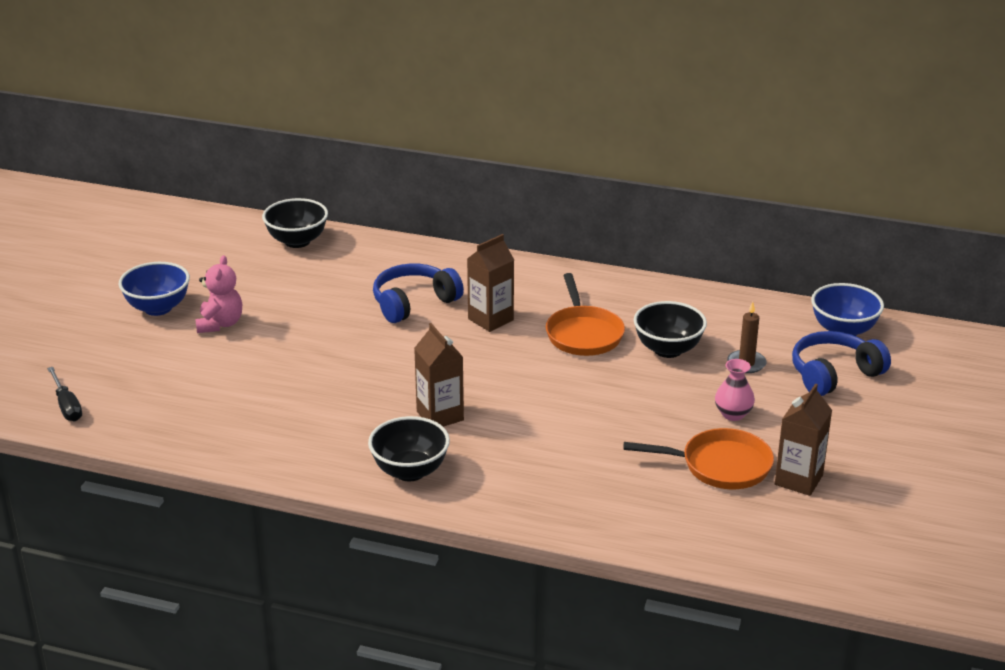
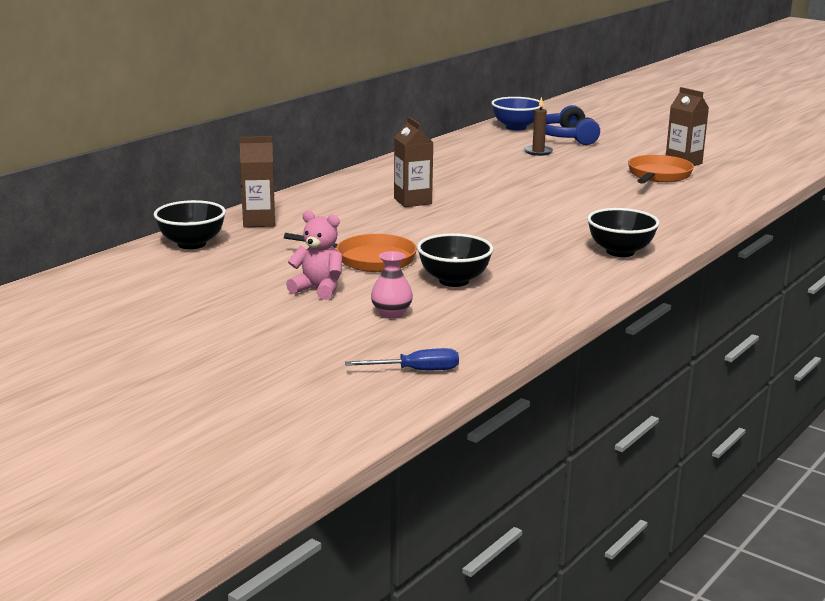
camera: 70 degrees left, 10 degrees down
(67, 406) = (416, 370): black screwdriver -> blue screwdriver
(158, 308) = (254, 312): blue bowl -> none
(414, 303) = (359, 219): blue headphones -> none
(440, 416) = (546, 233): brown carton -> brown carton (259, 222)
(583, 334) = (461, 181): orange pan -> orange pan (369, 259)
(668, 349) = (503, 165): black bowl -> black bowl (454, 281)
(733, 414) = (598, 164): pink vase -> pink vase (391, 314)

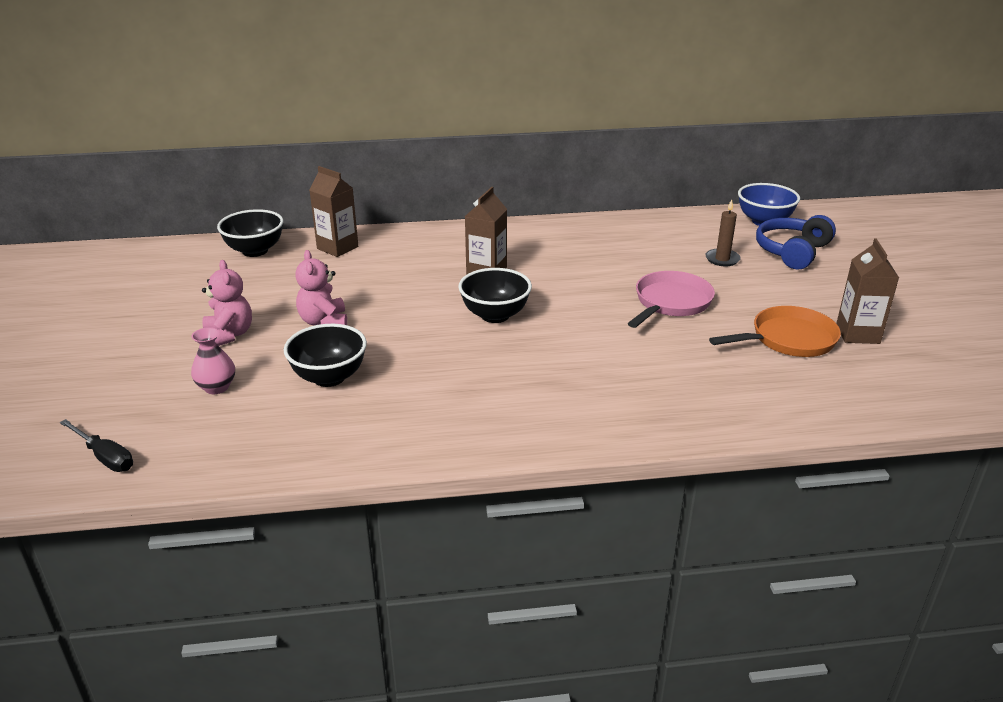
camera: 45 degrees right, 10 degrees up
(369, 259) = (324, 322): orange pan -> pink teddy bear
(416, 370) = (105, 457): blue screwdriver -> black screwdriver
(561, 180) = (670, 303): none -> pink pan
(620, 252) = (532, 419): black bowl -> black bowl (495, 315)

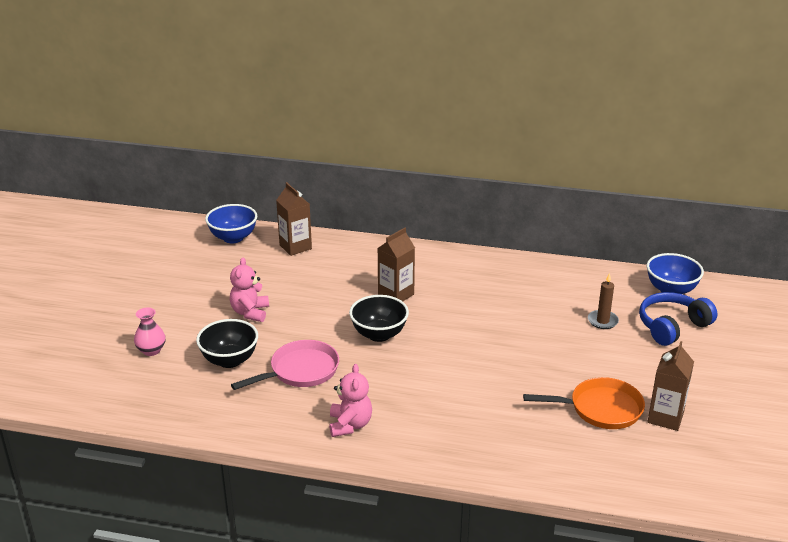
camera: 20 degrees right, 0 degrees up
(105, 457) = (60, 387): black screwdriver -> none
(229, 335) = (179, 309): pink teddy bear -> pink teddy bear (350, 425)
(255, 251) = (233, 238): black bowl -> blue bowl
(670, 303) = (527, 353): pink pan -> pink pan (300, 371)

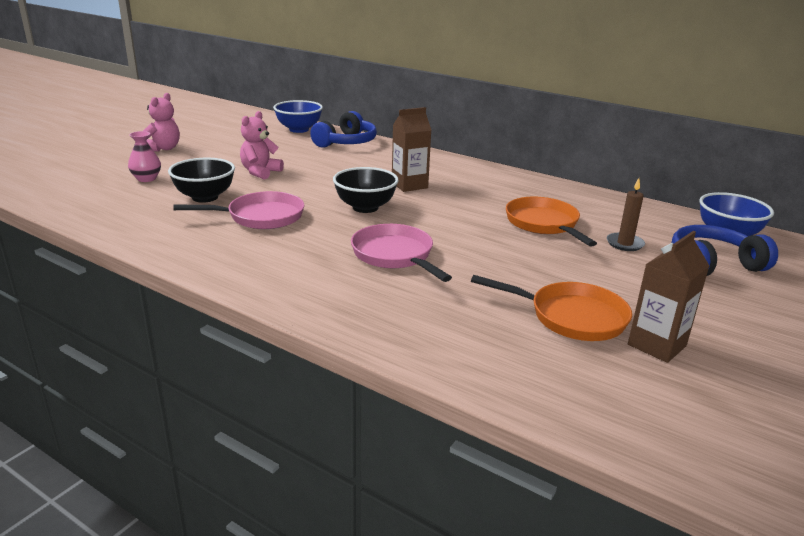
camera: 20 degrees right, 5 degrees down
(295, 247) = (346, 142): brown carton -> blue headphones
(350, 425) = (264, 265): pink teddy bear -> pink teddy bear (163, 148)
(442, 384) = (395, 255): none -> pink pan
(532, 315) = (544, 224): none -> orange pan

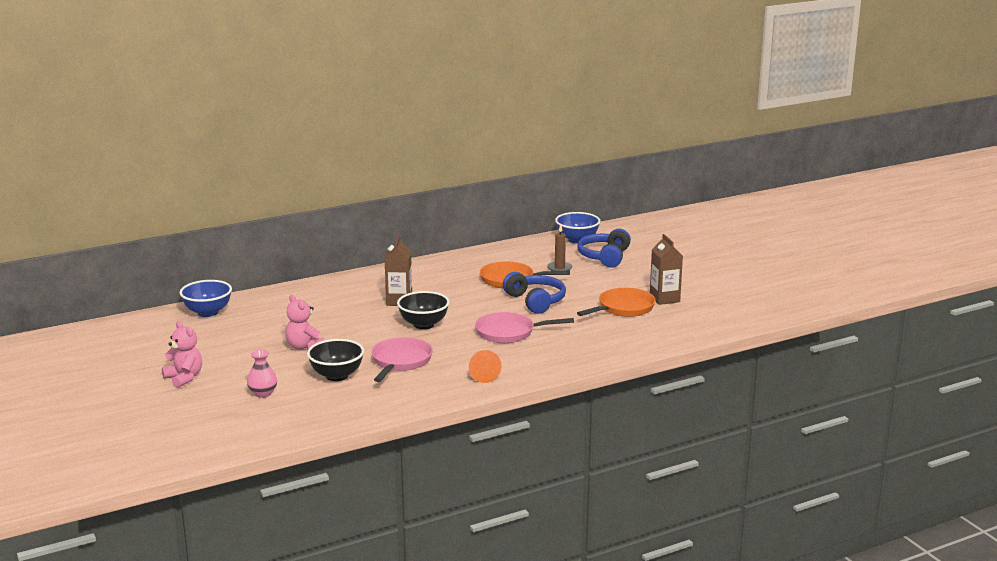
camera: 60 degrees left, 5 degrees down
(260, 266) = (483, 374): none -> orange cone
(346, 142) = (272, 301): blue headphones -> blue headphones (535, 301)

